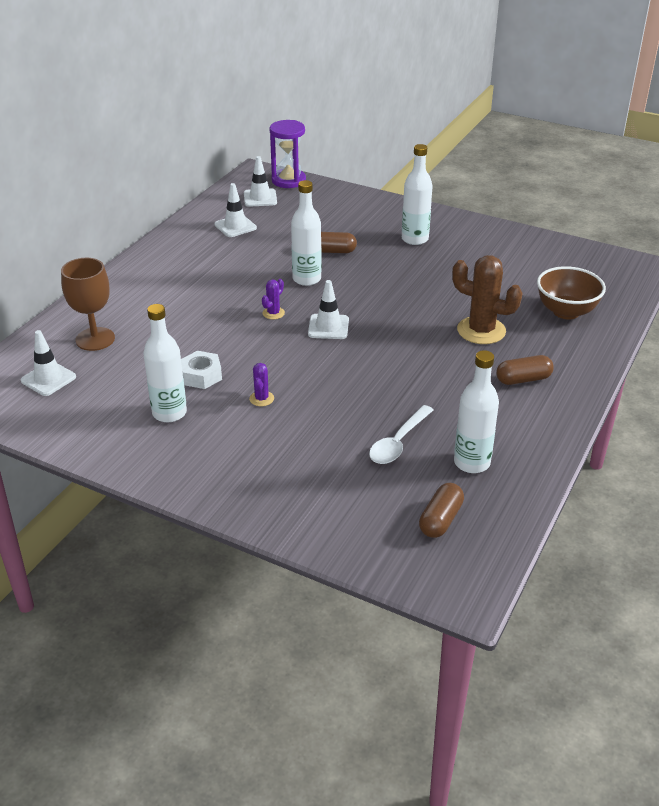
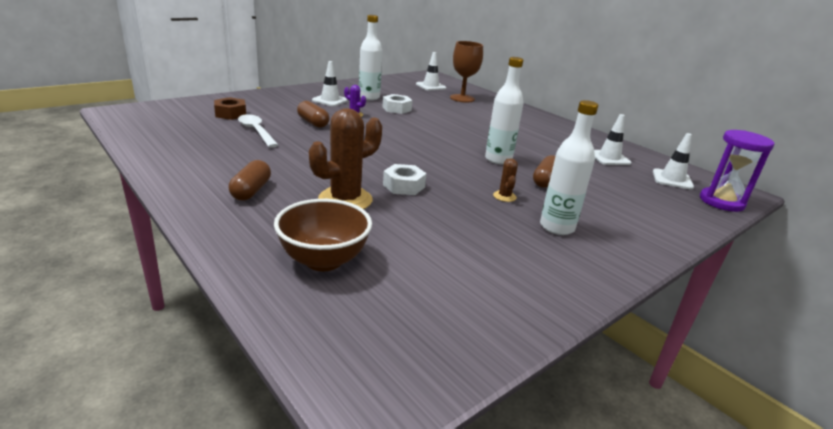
camera: 110 degrees right, 10 degrees down
(273, 313) = (453, 138): purple cactus -> none
(328, 327) = (417, 148): white traffic cone -> white traffic cone (330, 100)
(365, 493) = (230, 114): none -> brown nut
(387, 265) = (504, 196): none -> brown cactus
(423, 312) = (404, 186): none -> white nut
(440, 519) = (174, 121): brown capsule -> brown capsule (313, 123)
(471, 463) = (200, 142): white bottle -> none

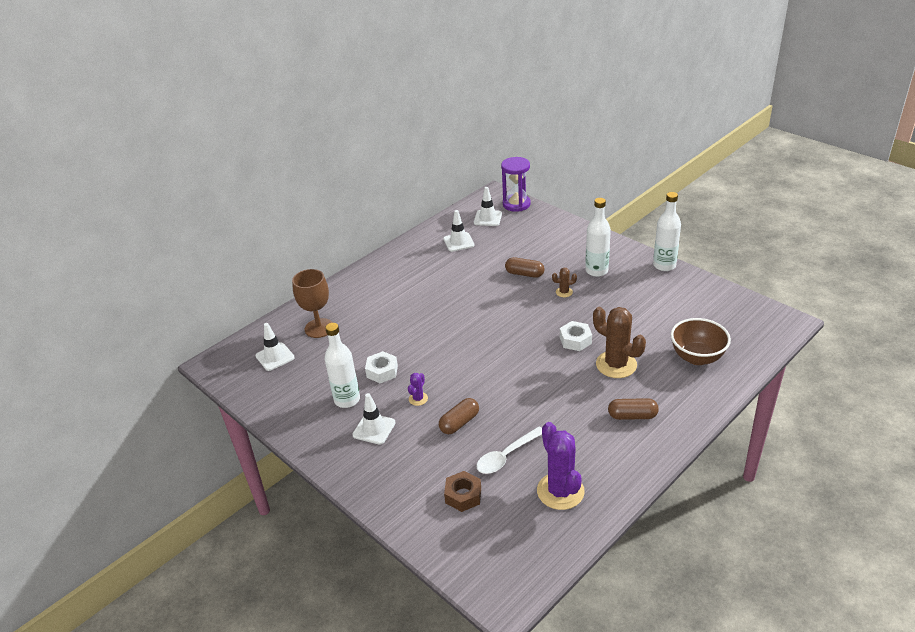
camera: 90 degrees left, 10 degrees up
(191, 142) = (560, 491): none -> purple cactus
(498, 159) = (494, 297): white bottle -> white bottle (664, 265)

